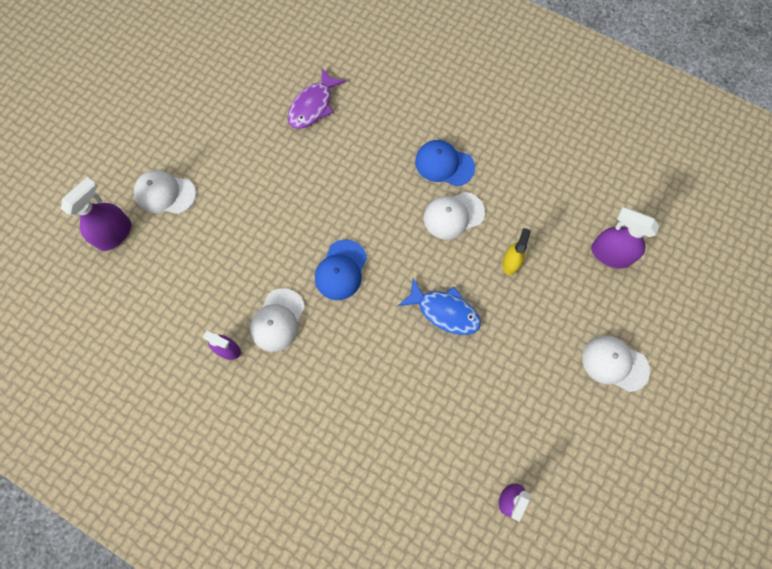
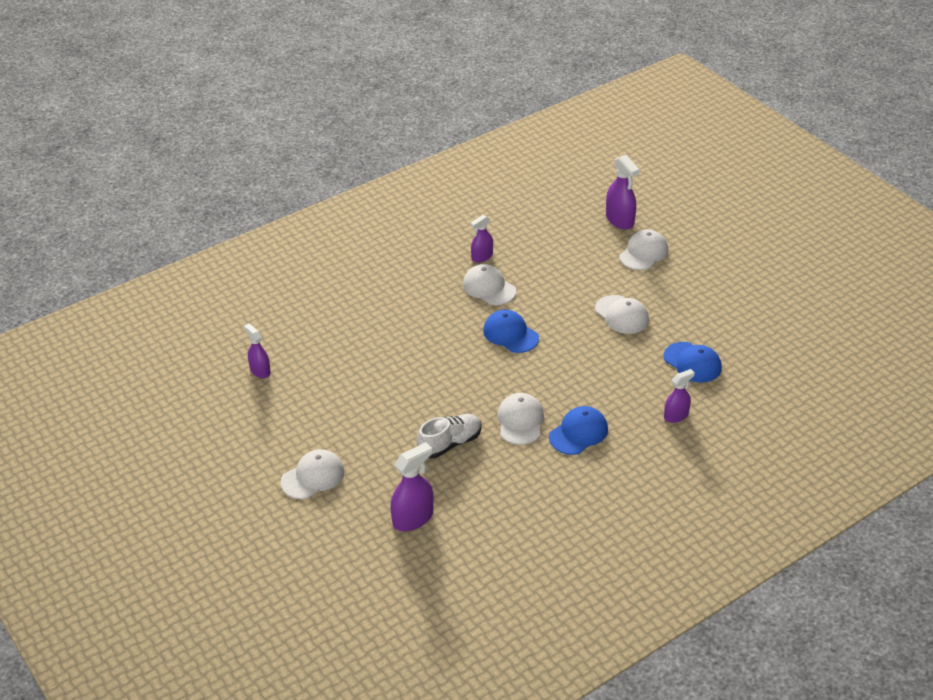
camera: 115 degrees right, 30 degrees down
(270, 182) = (622, 315): none -> white cap
(313, 106) = (692, 362): purple fish -> blue cap
(386, 99) = (676, 416): none -> purple spray bottle
(444, 311) = (433, 384): blue fish -> none
(511, 262) = (450, 444): yellow spray bottle -> white shoe

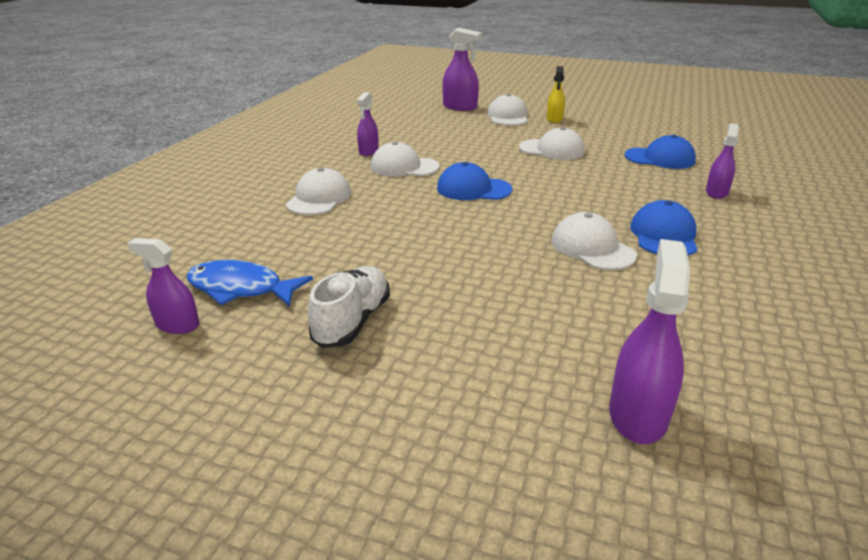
camera: 35 degrees left, 10 degrees down
(304, 359) = (241, 288): none -> blue fish
(313, 477) = (408, 433): white cap -> white cap (319, 198)
(450, 444) = (550, 299): white shoe -> white shoe (352, 321)
(679, 273) = (554, 119): none -> yellow spray bottle

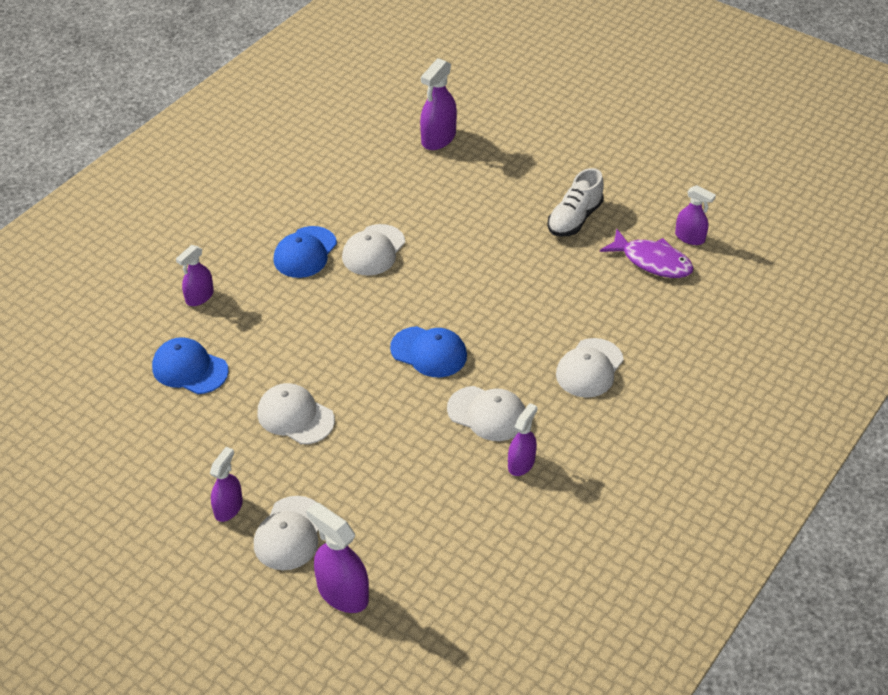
camera: 165 degrees left, 15 degrees up
(241, 288) = (652, 261): blue fish -> purple fish
(554, 119) = (228, 508): yellow spray bottle -> purple spray bottle
(592, 248) = (373, 250): white cap -> white cap turned 45 degrees clockwise

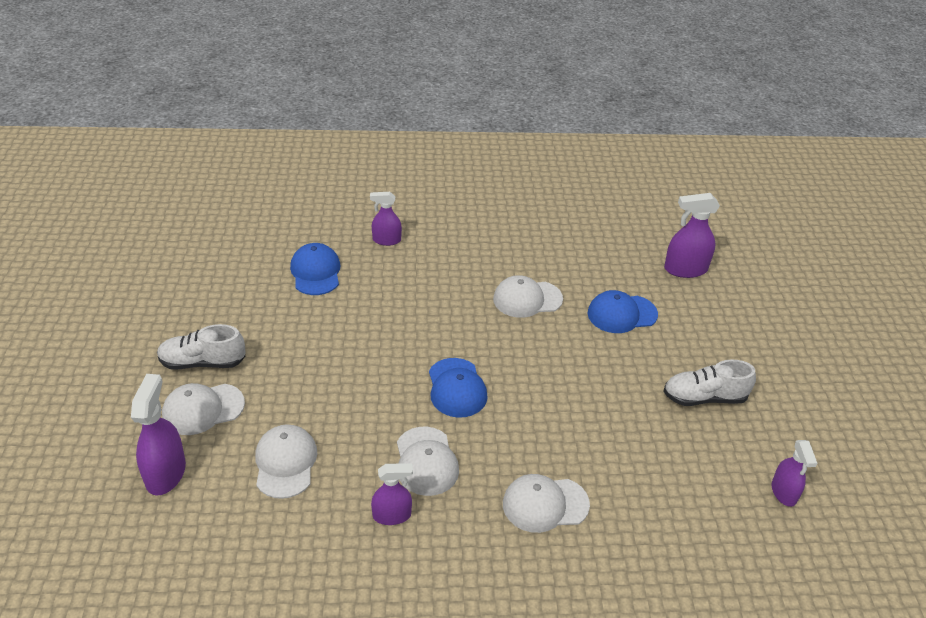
camera: 50 degrees right, 5 degrees down
(228, 508) = (203, 362): purple spray bottle -> white shoe
(295, 416) = (320, 349): white cap -> white cap (285, 463)
(305, 252) = (484, 266): blue cap -> blue cap (621, 314)
(652, 261) = (720, 480): purple fish -> none

